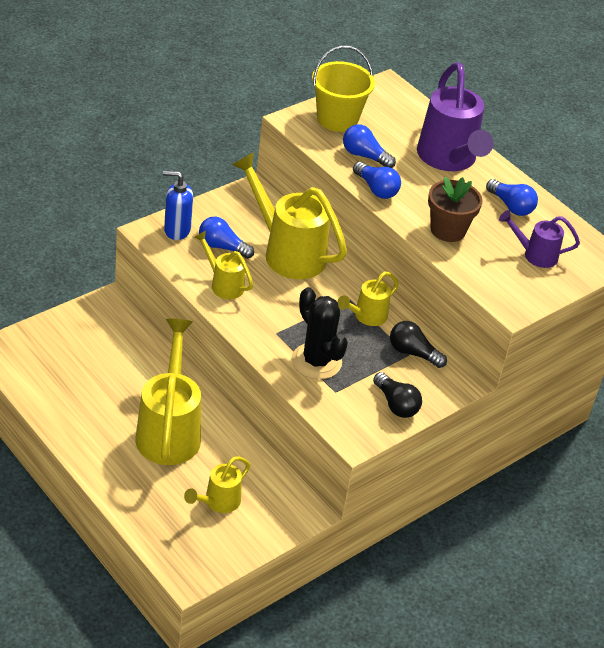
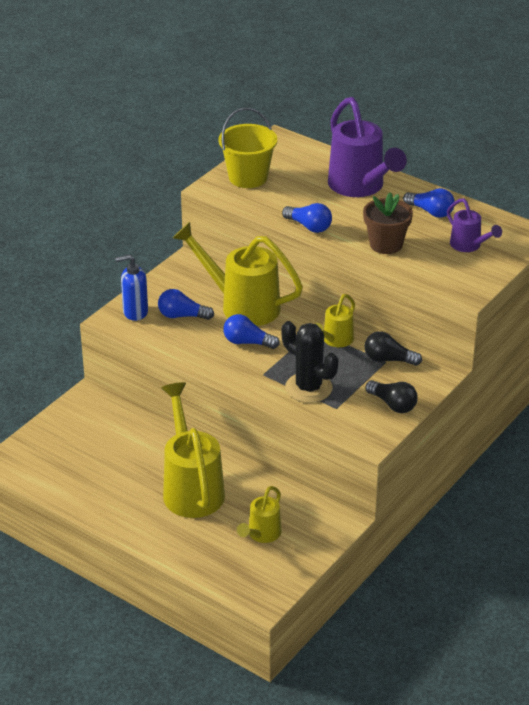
camera: 10 degrees left, 5 degrees down
(223, 284) = (198, 346): yellow watering can -> none
(364, 156) = (286, 202): blue light bulb -> blue light bulb (247, 342)
(535, 255) = (469, 246): purple watering can -> purple watering can turned 120 degrees counterclockwise

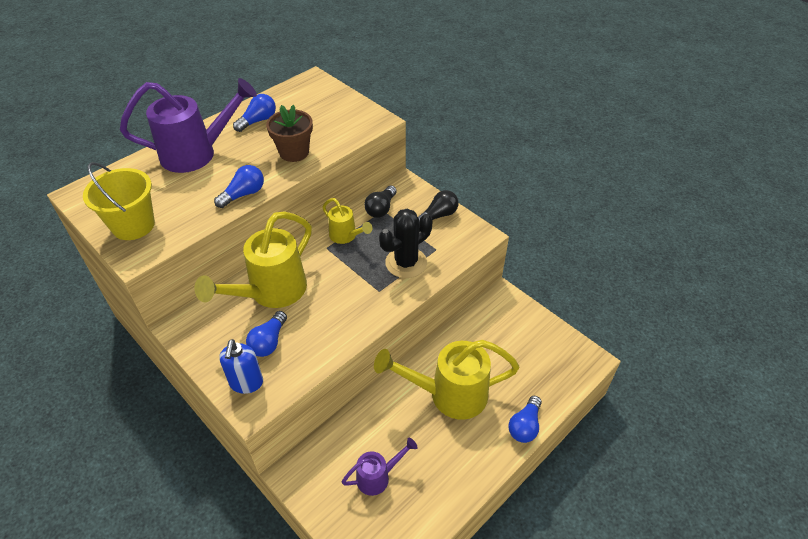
camera: 80 degrees left, 10 degrees up
(247, 342) = (329, 296): blue light bulb -> blue light bulb (525, 426)
(261, 535) = (513, 350): yellow watering can -> none
(469, 246) = (316, 110): purple watering can -> purple watering can (378, 477)

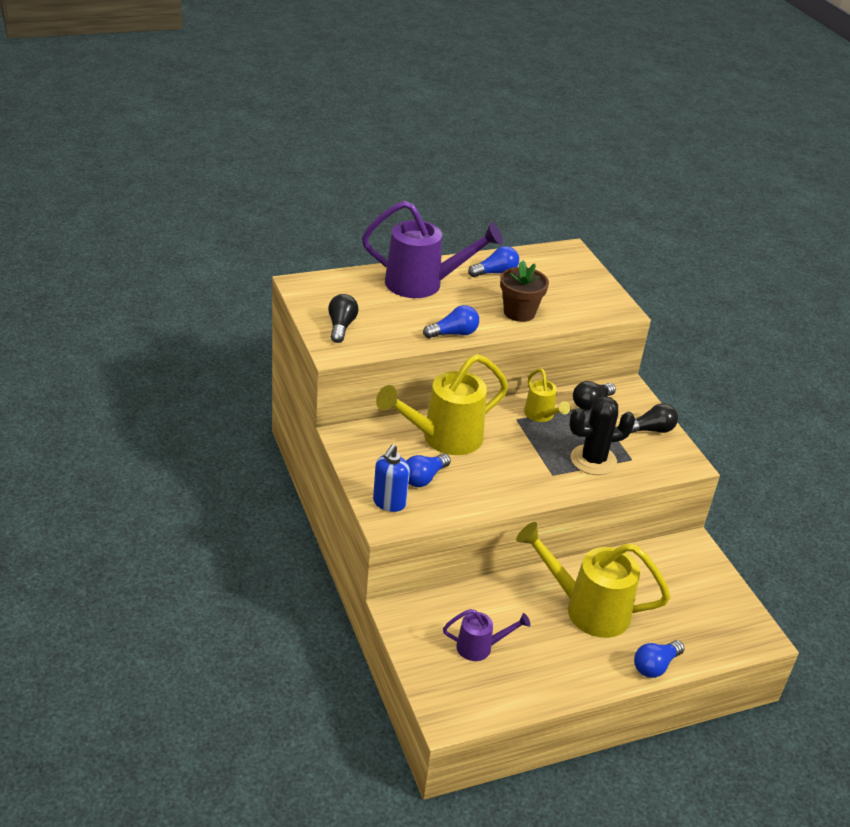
camera: 20 degrees right, 10 degrees down
(133, 225) = (341, 326): yellow bucket -> black light bulb

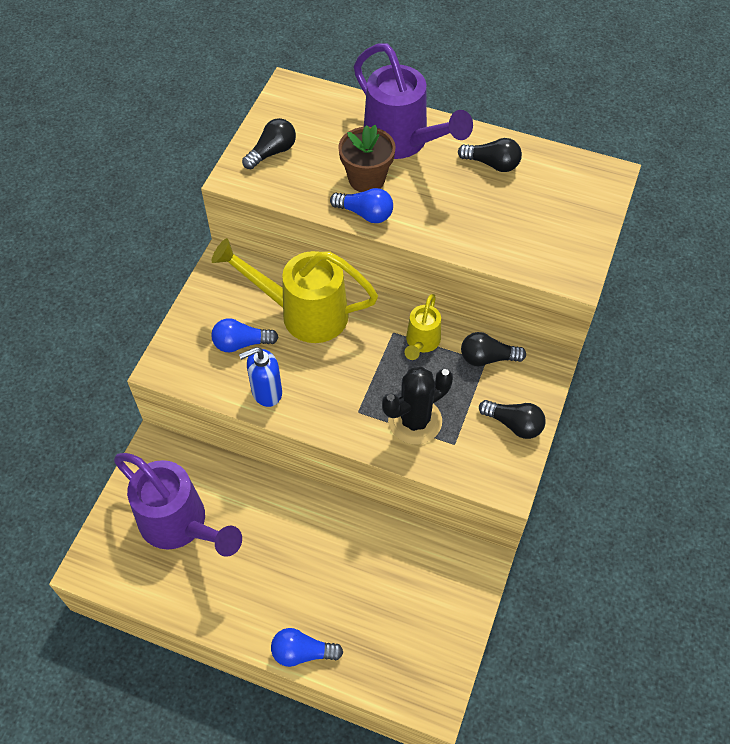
camera: 45 degrees right, 20 degrees up
(389, 503) = (186, 349): blue soap dispenser -> blue soap dispenser (266, 392)
(480, 647) = (180, 525): purple watering can -> purple watering can, size x1.91
(495, 273) = (492, 164): blue light bulb -> black light bulb
(519, 312) = (460, 223): brown flower pot -> brown flower pot (366, 179)
(587, 609) = (307, 555): yellow watering can -> none
(593, 460) = (415, 421): black cactus -> black cactus turned 60 degrees counterclockwise

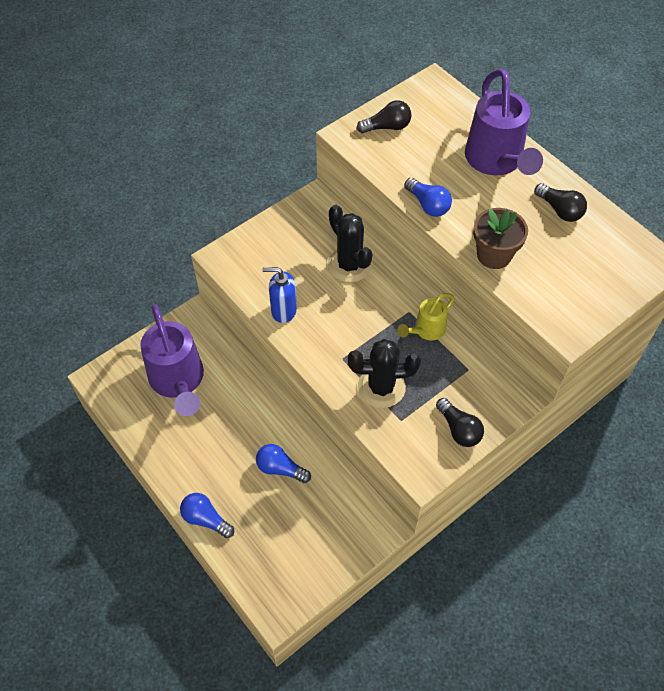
camera: 30 degrees right, 0 degrees up
(241, 343) = (288, 266): blue light bulb -> blue light bulb (280, 468)
(303, 313) = (349, 265): yellow watering can -> black cactus
(366, 179) = (447, 178): brown flower pot -> brown flower pot (494, 255)
(487, 358) = (472, 367): black light bulb -> none

